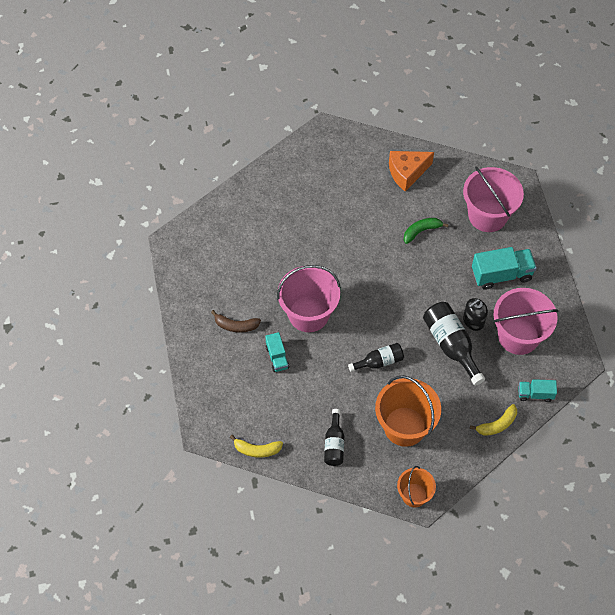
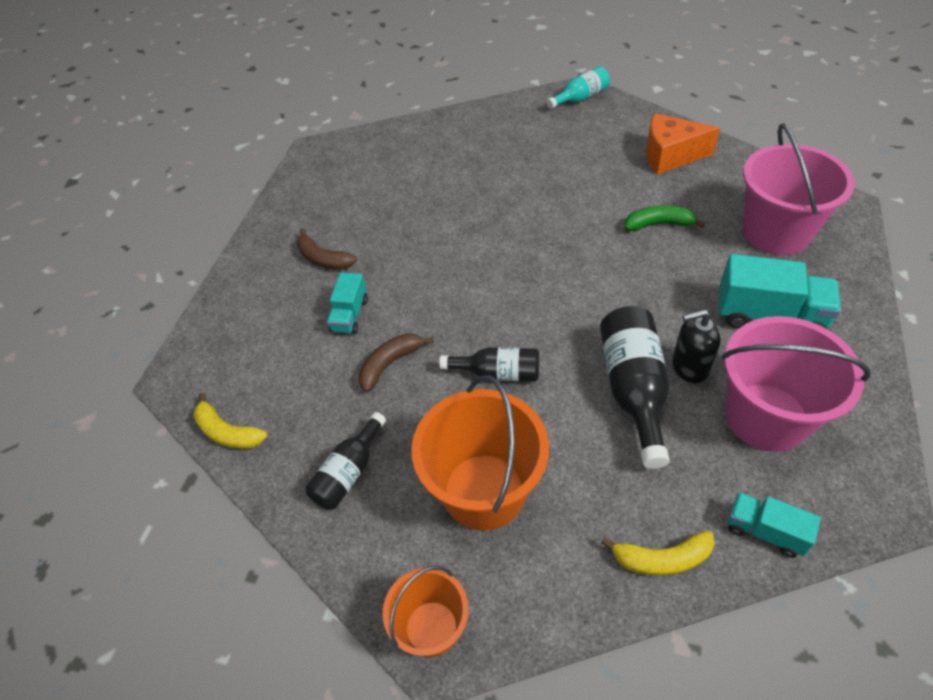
camera: 30 degrees right, 10 degrees down
(308, 314) = (431, 276): pink bucket -> none
(319, 378) = (390, 364): none -> brown banana
(328, 137) = (580, 98): none -> turquoise bottle

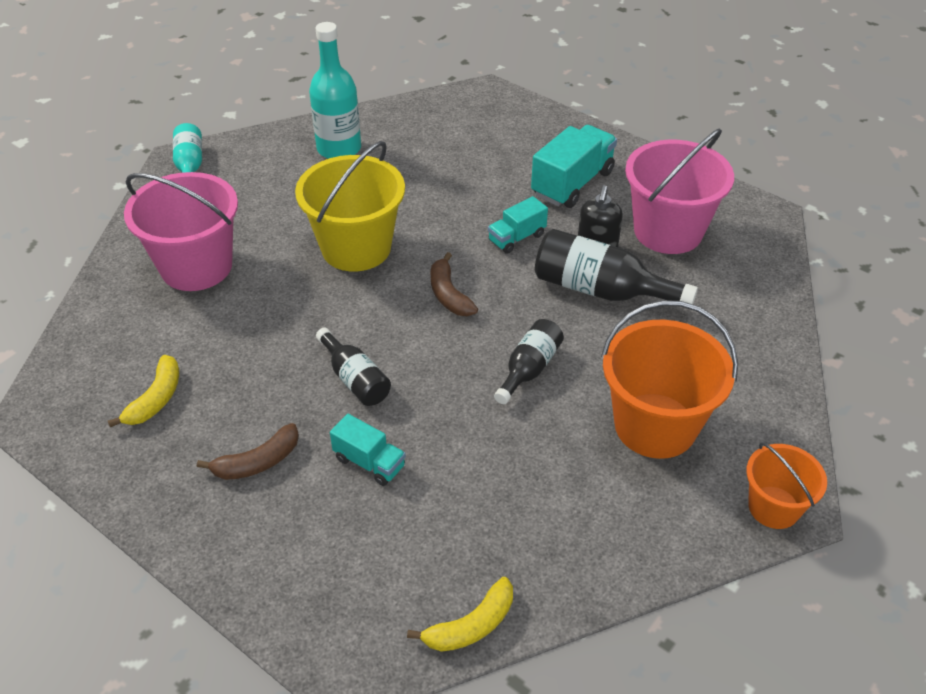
camera: 70 degrees left, 5 degrees down
(349, 472) = (584, 523): black bottle -> black bottle (355, 379)
(390, 364) = (464, 448): brown banana -> brown banana (449, 294)
(562, 215) = (356, 248): none -> yellow bucket
(658, 224) = (422, 194): green banana -> none
(662, 559) = (764, 341): yellow banana -> yellow banana (156, 399)
(670, 156) = (339, 149): orange cheese -> turquoise bottle
(765, 531) = (763, 278): turquoise truck -> turquoise truck (516, 238)
(776, 232) = (487, 138): pink bucket -> pink bucket (196, 266)

